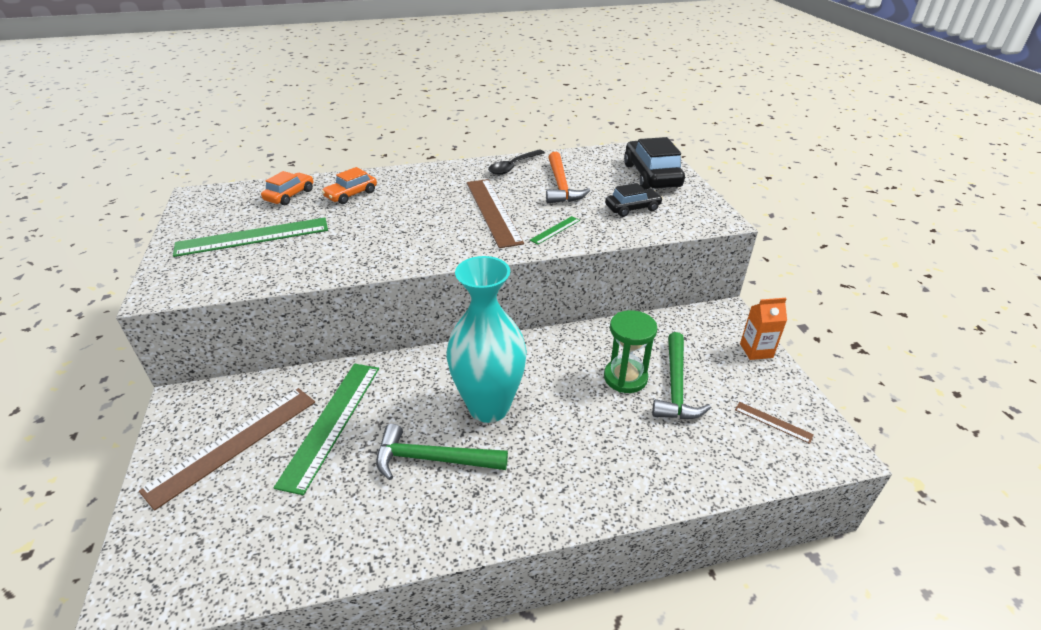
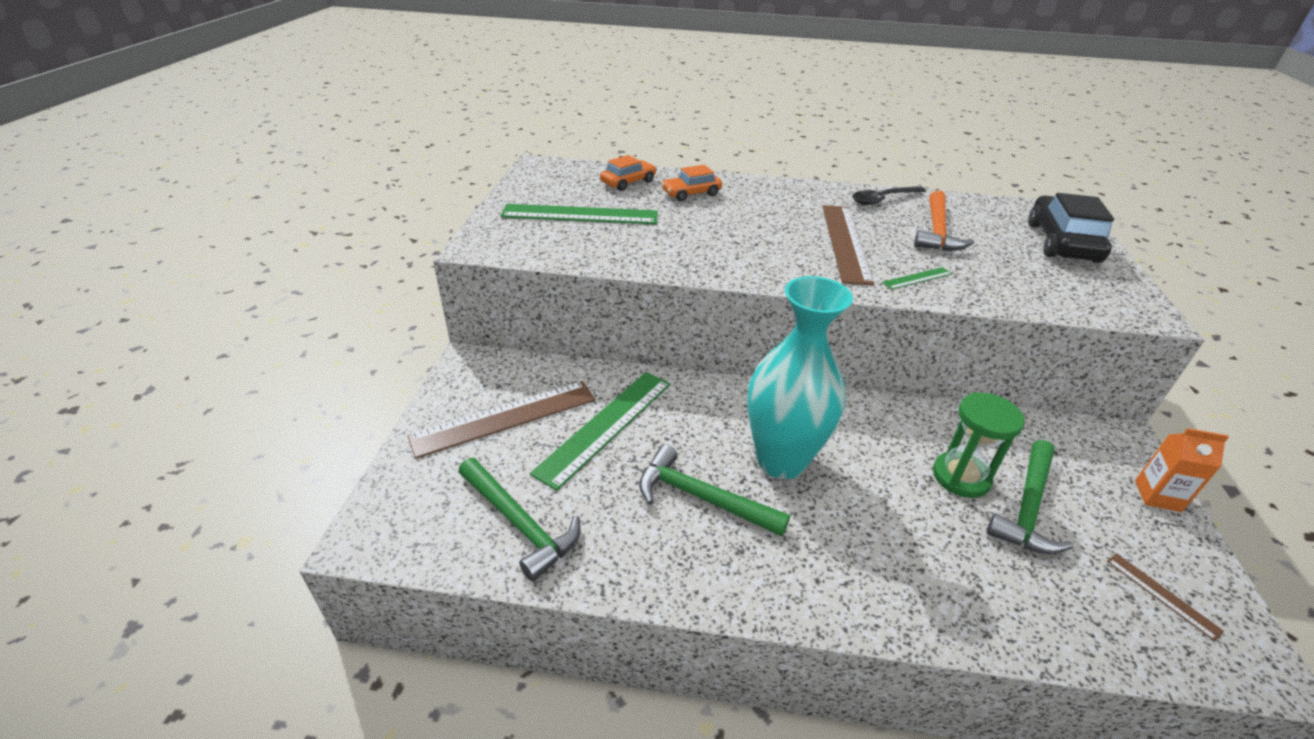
camera: 20 degrees right, 0 degrees up
(278, 536) = (520, 524): none -> green hammer
(632, 208) = (1026, 275): black car -> none

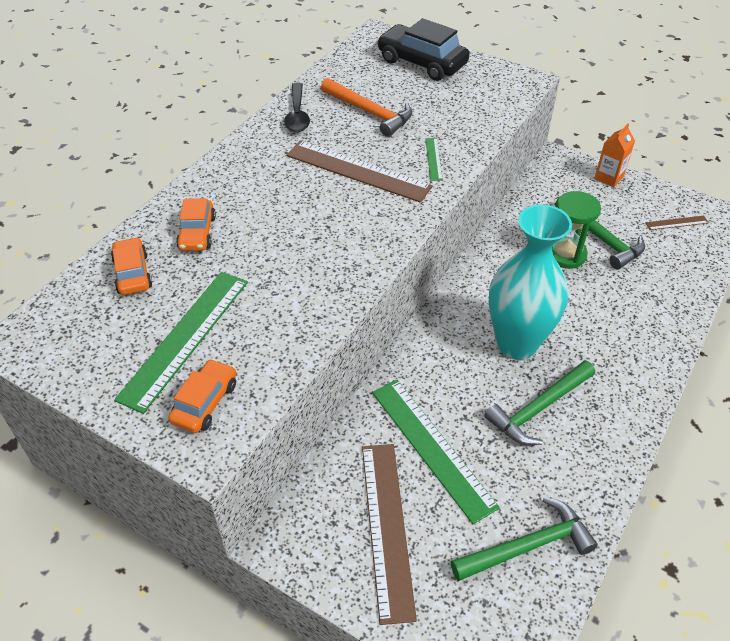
camera: 65 degrees left, 10 degrees up
(522, 236) = (205, 402): none -> orange car

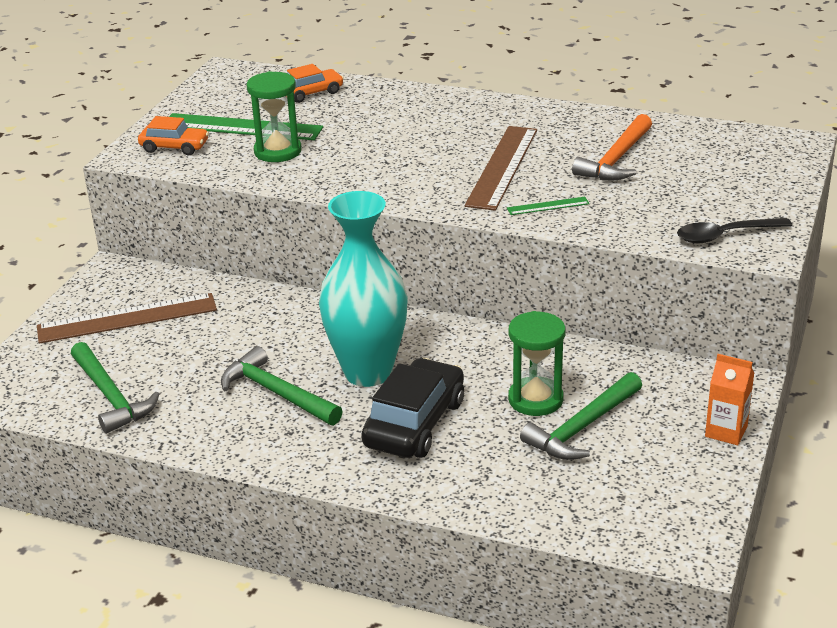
camera: 80 degrees right, 15 degrees down
(197, 233) = (372, 108): orange car -> none
(260, 313) = (278, 151): none -> green hourglass
(297, 114) = (586, 122): black spoon -> black spoon (725, 235)
(421, 63) = (751, 177): black car -> black car (414, 423)
(432, 447) = (217, 332): green ruler -> none
(676, 223) = (652, 498): brown ruler -> none

